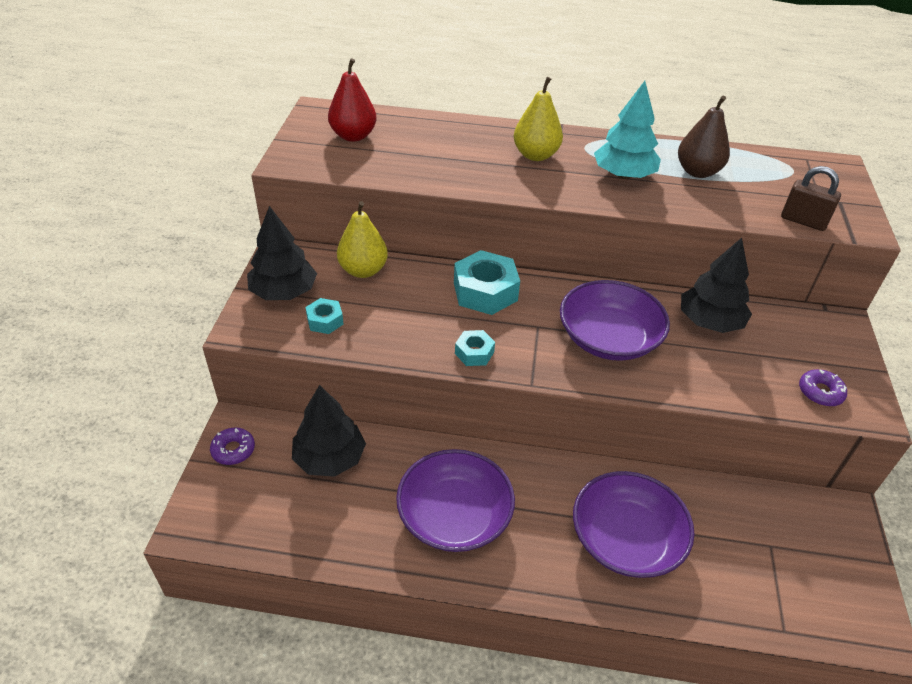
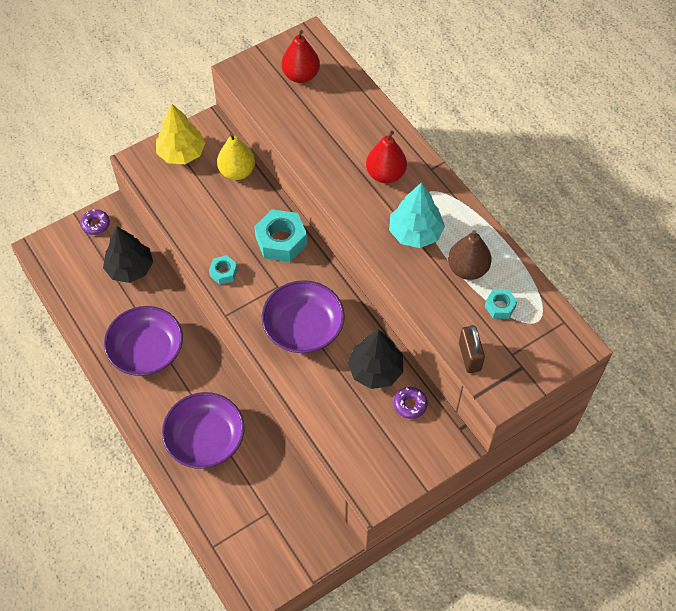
camera: 50 degrees right, 15 degrees up
(284, 292) = (181, 153): black tree -> yellow tree
(325, 321) = (179, 189): turquoise nut -> turquoise nut (500, 306)
(535, 155) = (385, 174): yellow pear -> red pear
(820, 392) = (366, 461): purple donut -> purple donut (410, 404)

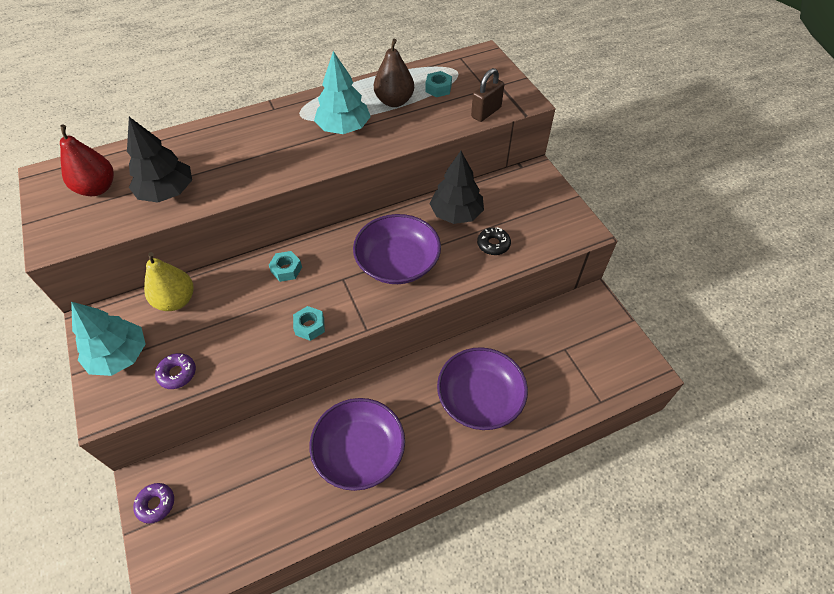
camera: 80 degrees left, 5 degrees down
(130, 268) = (240, 463): black tree -> black tree (167, 192)
(181, 153) = (119, 356): yellow tree -> turquoise tree
(281, 241) = (286, 269): turquoise nut -> turquoise nut, size x0.53
(339, 408) = (493, 244): none -> black donut
(385, 174) = (266, 139): red pear -> none
(410, 404) = (495, 195): purple donut -> purple donut (177, 373)
(469, 357) = (486, 112): brown padlock -> brown padlock turned 45 degrees counterclockwise

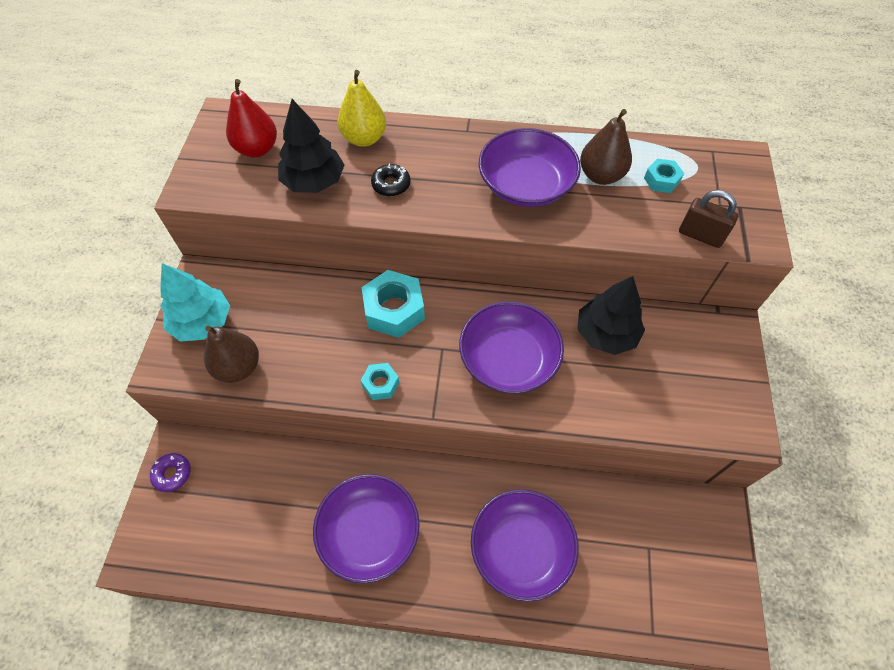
camera: 30 degrees right, 5 degrees up
(176, 300) = (278, 291): yellow pear -> yellow pear (364, 138)
(177, 373) = (238, 367): purple donut -> brown pear
(286, 269) = (394, 310): turquoise nut -> turquoise nut, size x1.87
(343, 128) = (526, 185): turquoise tree -> purple bowl
(486, 112) = (700, 235): brown padlock -> brown padlock turned 45 degrees clockwise
(493, 244) = (626, 392): black donut -> black donut (391, 184)

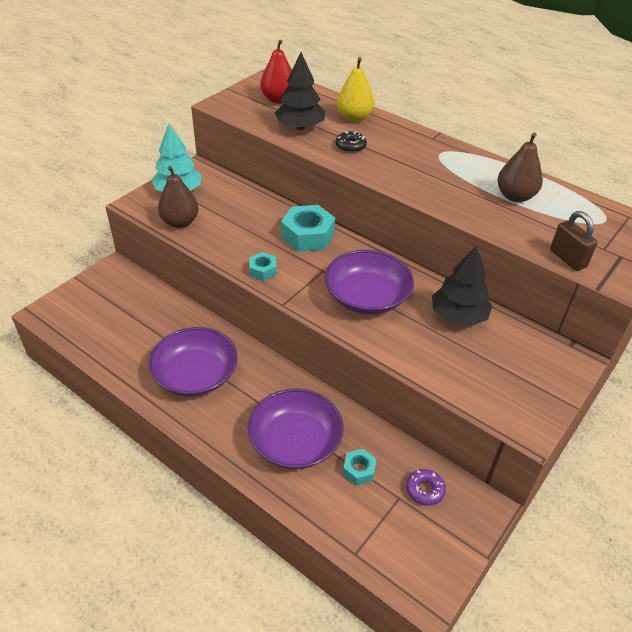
camera: 30 degrees right, 15 degrees down
(172, 474) = (100, 281): purple donut -> purple donut (425, 490)
(526, 185) = (449, 180): purple bowl -> none
(661, 180) = (564, 217): turquoise nut -> turquoise nut (359, 470)

